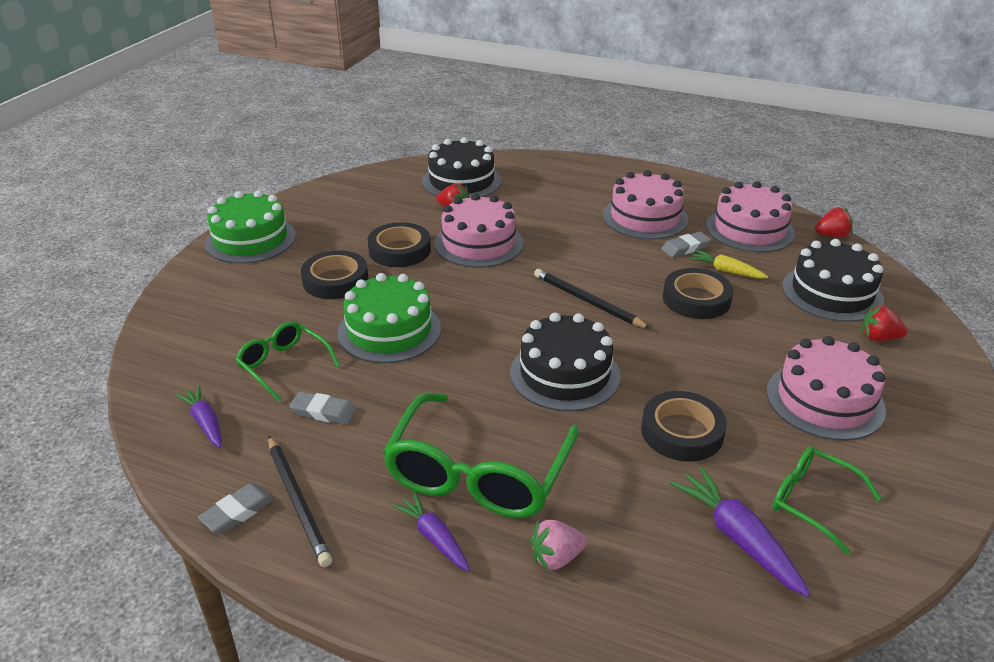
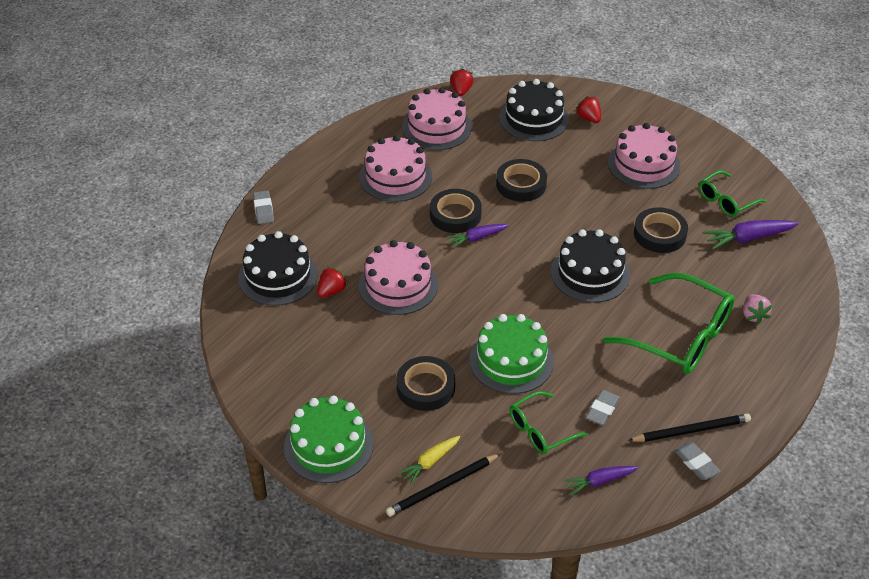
camera: 75 degrees left, 10 degrees up
(399, 250) = (390, 338): black tape -> black tape (455, 215)
(434, 537) = (731, 366): purple carrot -> purple carrot (477, 238)
(587, 301) = (506, 240): black pencil -> black pencil (442, 487)
(685, 248) = (450, 168): grey eraser -> grey eraser (263, 209)
(726, 271) = (490, 158): yellow carrot -> yellow carrot (430, 462)
(878, 338) = (589, 118): red strawberry -> red strawberry turned 120 degrees clockwise

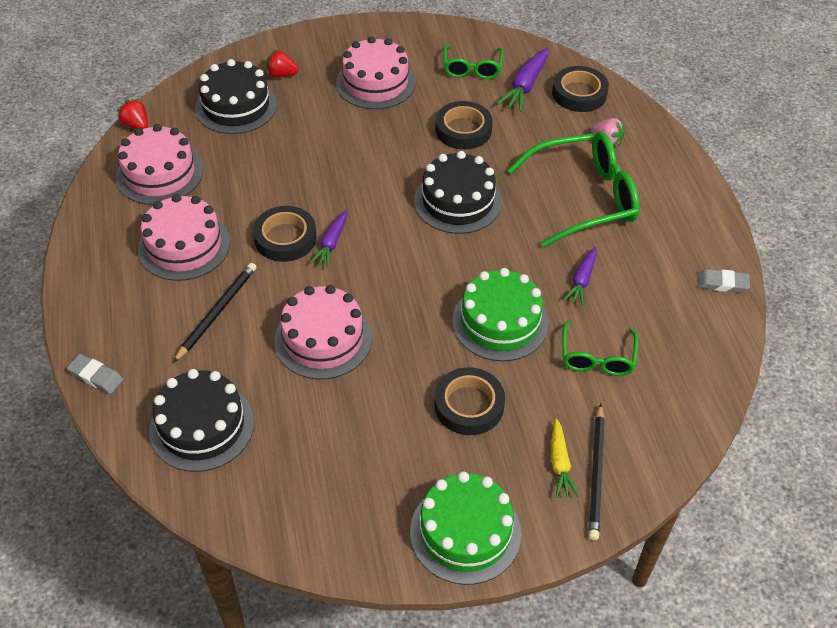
camera: 50 degrees left, 5 degrees up
(332, 291) = (272, 395): red strawberry -> none
(521, 184) = (303, 170): black tape -> black tape (579, 93)
(599, 481) = (687, 357): purple carrot -> purple carrot (582, 280)
(602, 410) = (614, 301): grey eraser -> none
(691, 430) = (687, 262): black pencil -> black pencil (217, 312)

